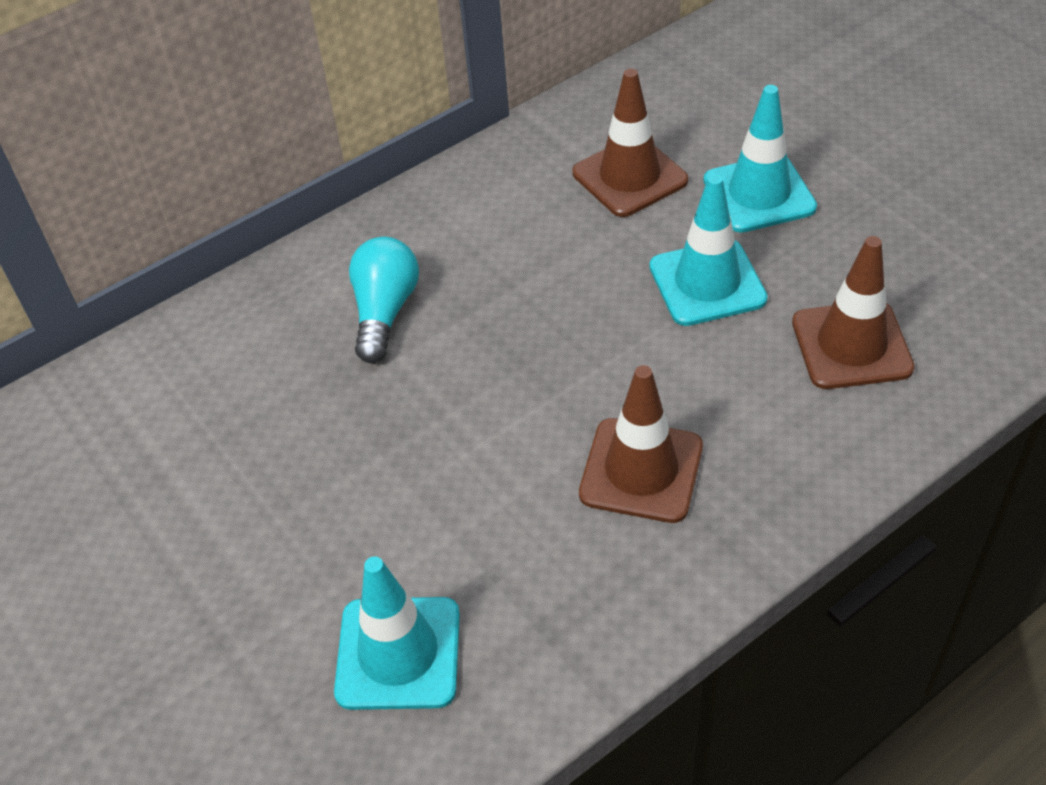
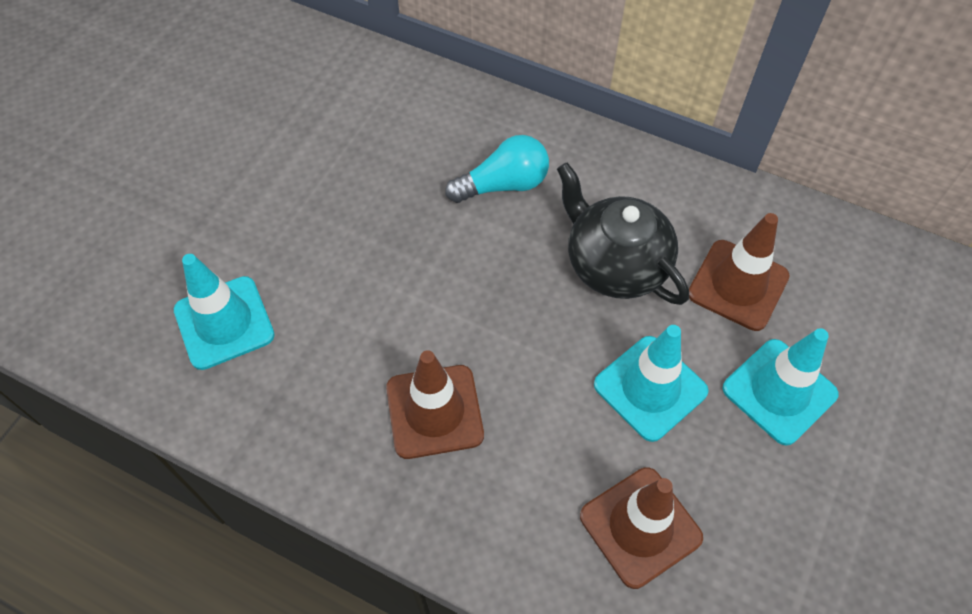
camera: 60 degrees right, 10 degrees up
(548, 257) = (615, 264): none -> black teapot

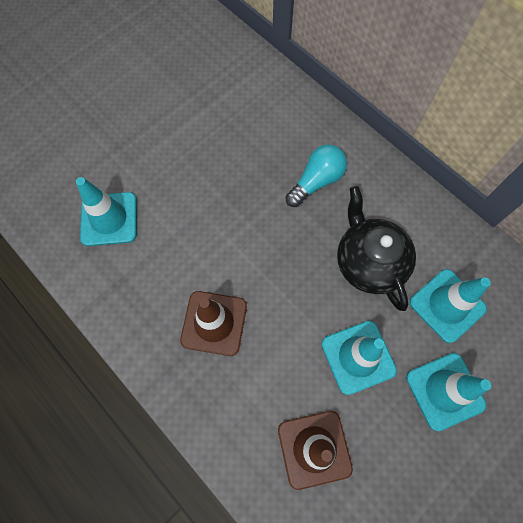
camera: 20 degrees right, 10 degrees up
(503, 185) = (316, 181): turquoise light bulb -> turquoise light bulb turned 45 degrees counterclockwise
(738, 285) = (447, 305): brown traffic cone -> turquoise traffic cone

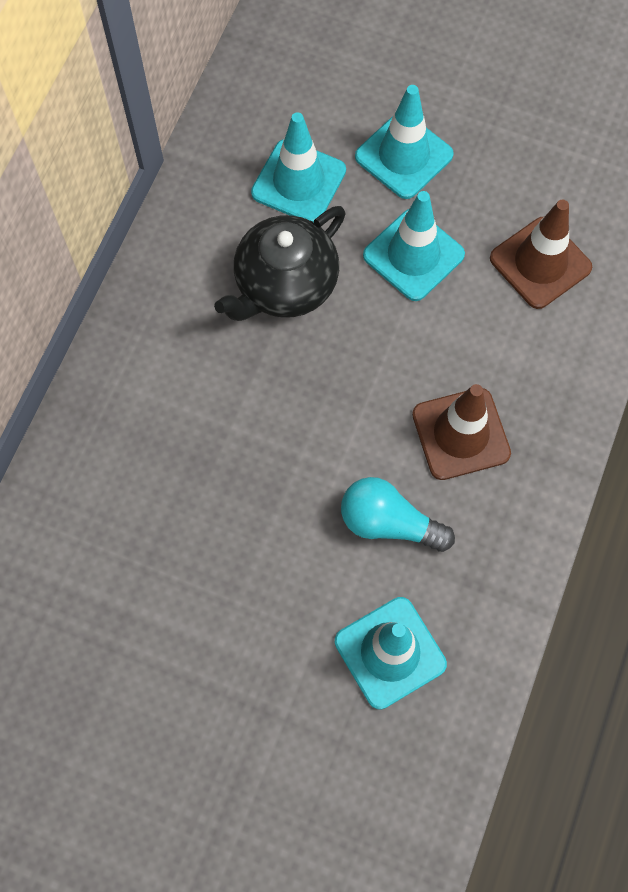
camera: 115 degrees left, 0 degrees up
(316, 181) = (193, 393): turquoise light bulb -> turquoise light bulb (389, 523)

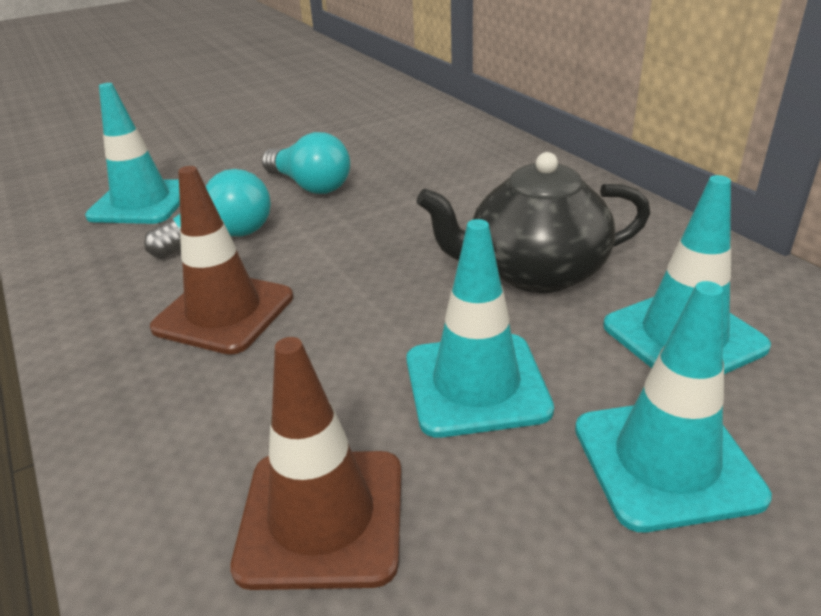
camera: 130 degrees right, 35 degrees down
(265, 531) = (310, 185): none -> turquoise light bulb
(284, 285) = (534, 272): black teapot -> black teapot turned 90 degrees counterclockwise

